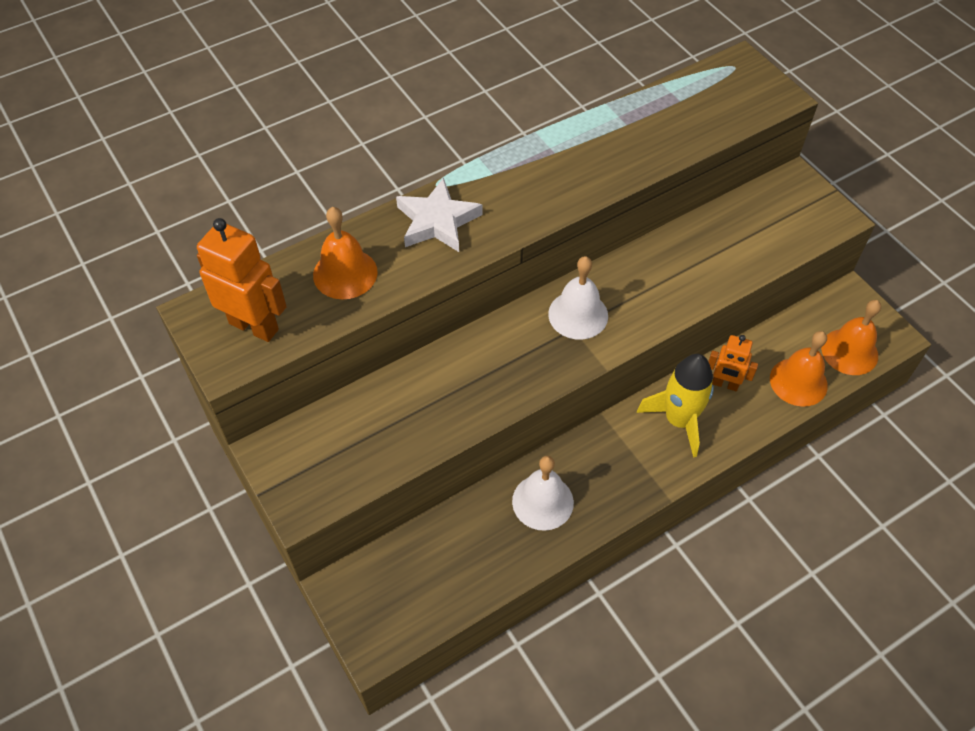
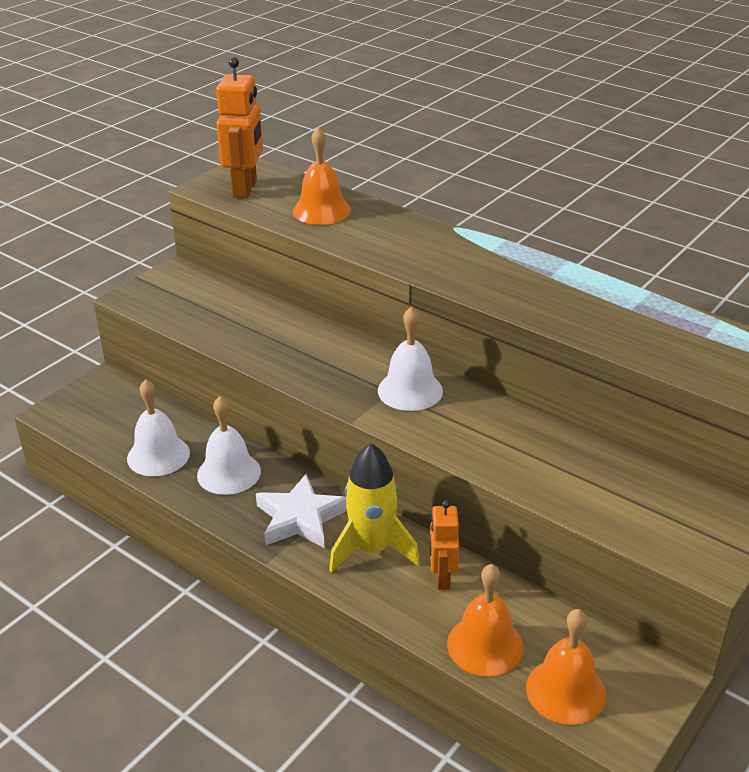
camera: 70 degrees right, 20 degrees down
(437, 221) = (410, 236): white star -> white star (300, 518)
(492, 557) = (158, 455): none -> white bell

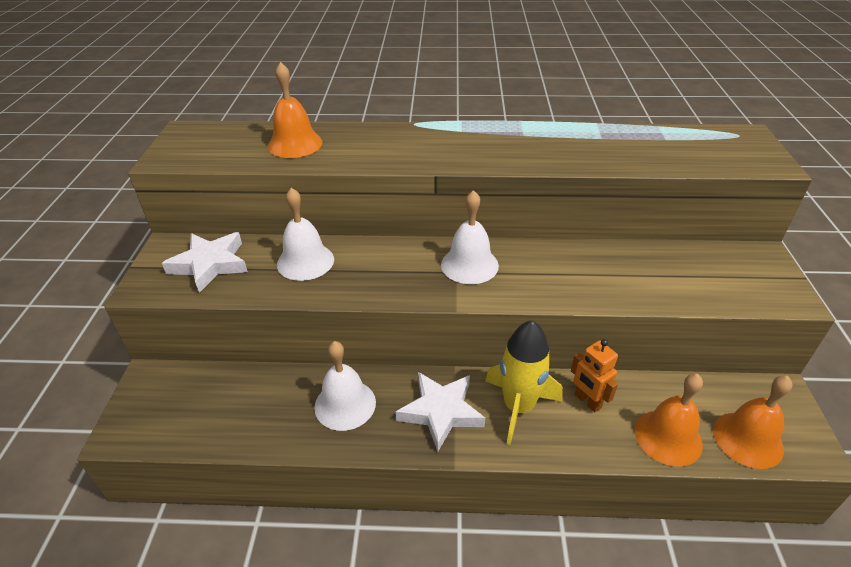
camera: 35 degrees left, 5 degrees up
(158, 455) = (267, 422): white bell -> white bell (305, 261)
(194, 299) = (210, 264): none -> white star
(245, 189) = (205, 148): orange robot -> none

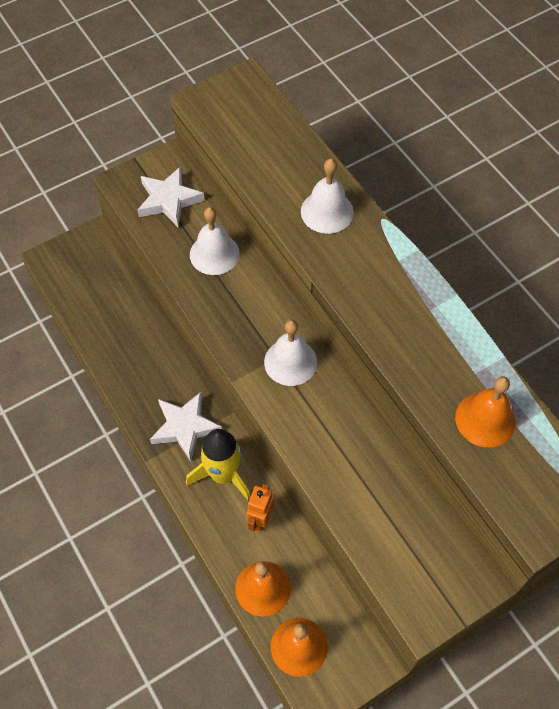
camera: 55 degrees right, 20 degrees up
(295, 144) = (282, 162): orange bell -> orange bell (485, 419)
(345, 404) = (151, 365): white bell -> white bell (327, 211)

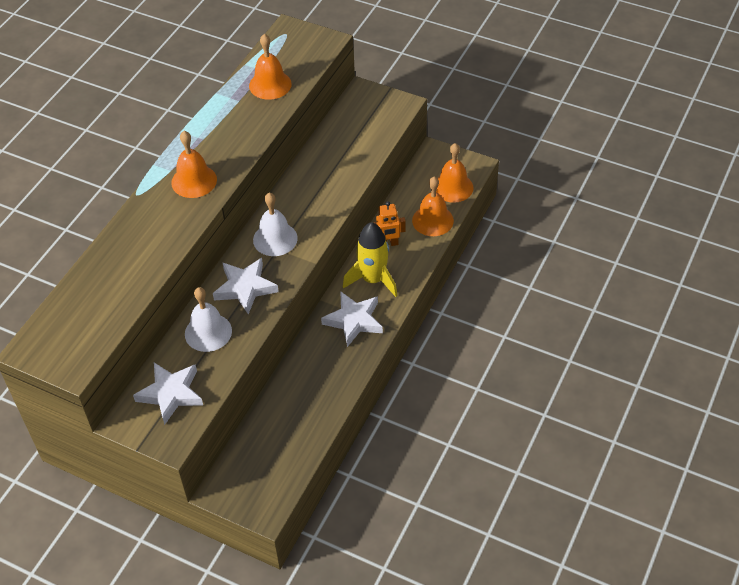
camera: 120 degrees left, 10 degrees down
(245, 306) = (245, 288): none -> white star
(327, 211) = (150, 227): white bell -> none
(368, 273) = (194, 181): none -> orange bell

